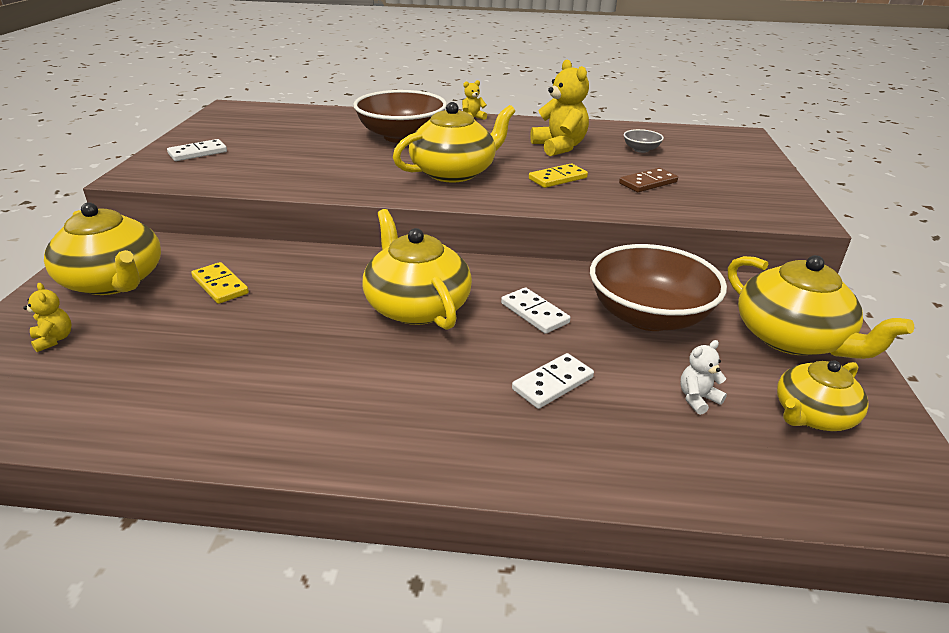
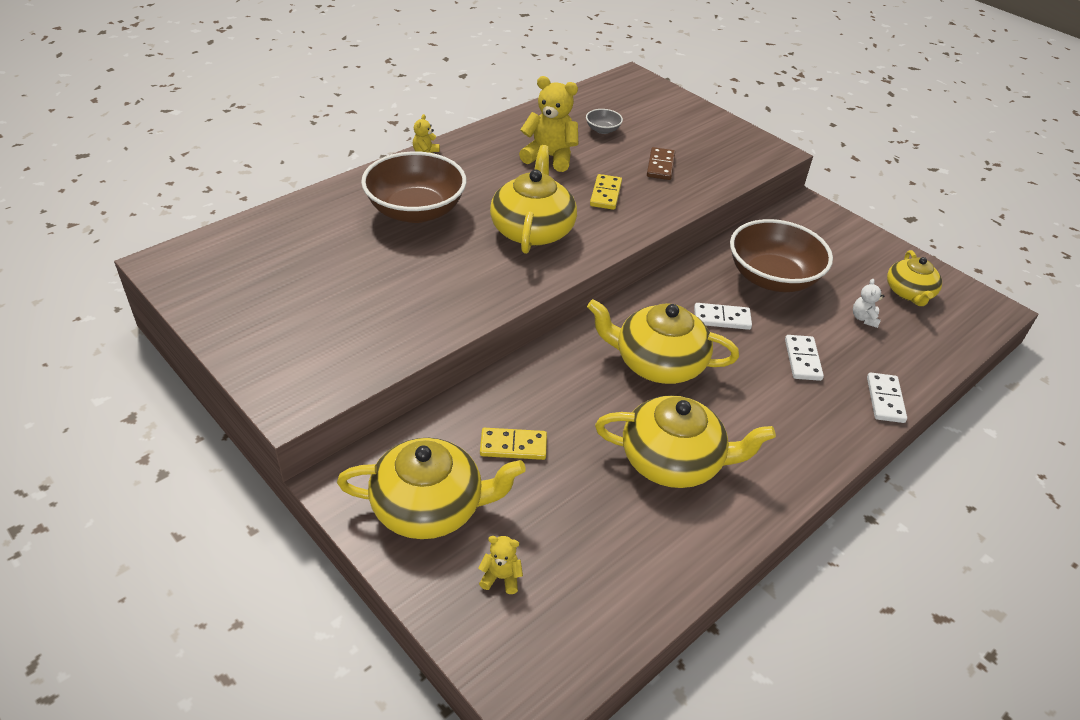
camera: 50 degrees left, 10 degrees up
(198, 153) = (283, 340): white domino -> white domino (885, 399)
(791, 338) = (844, 247): yellow teapot -> yellow teapot (673, 461)

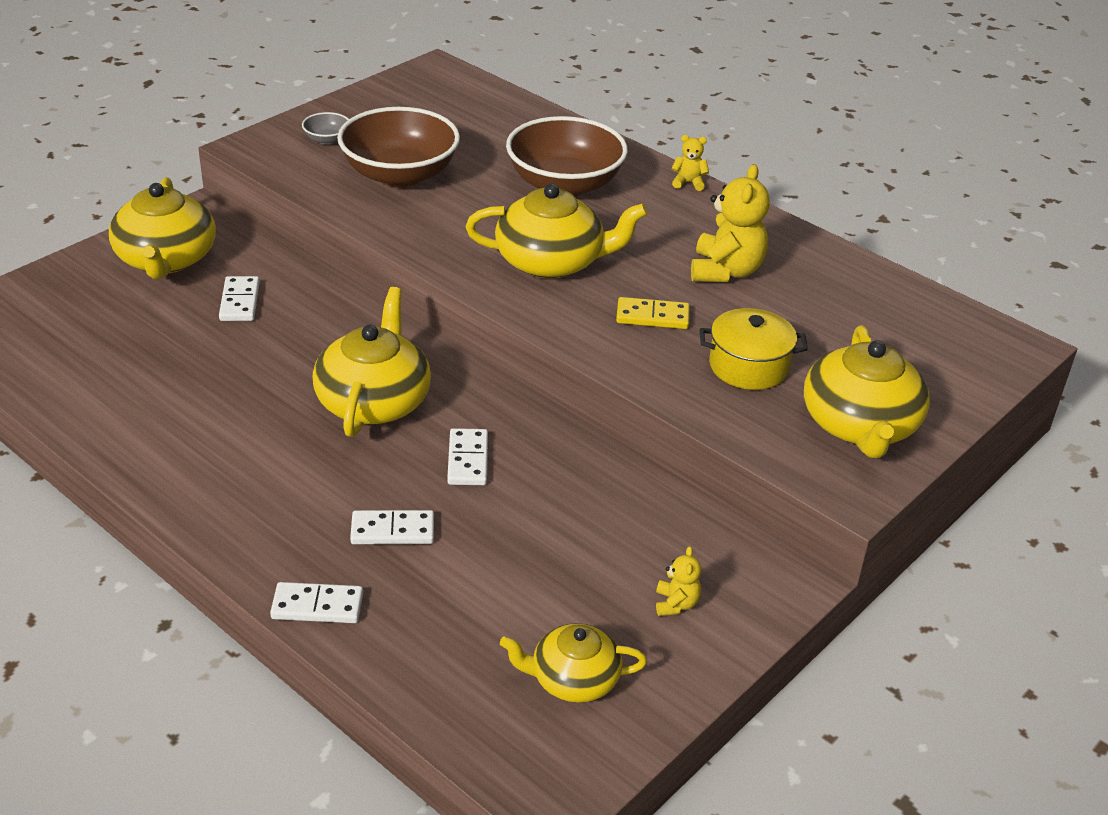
camera: 85 degrees right, 5 degrees down
(501, 577) = (80, 301): yellow teddy bear -> yellow teddy bear (676, 604)
(513, 446) = (240, 302): yellow domino -> white domino
(603, 130) = (825, 315): grey bowl -> grey bowl (327, 139)
(660, 166) = (748, 366): brown domino -> yellow pot
(673, 461) = (214, 407): yellow teapot -> yellow teapot (860, 425)
(772, 278) = (571, 517): brown bowl -> brown bowl (399, 174)
(864, 318) = (494, 610): white teddy bear -> none

